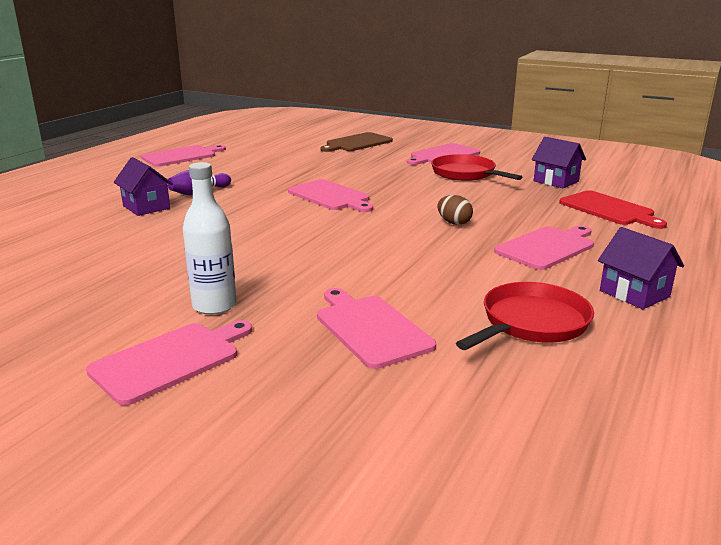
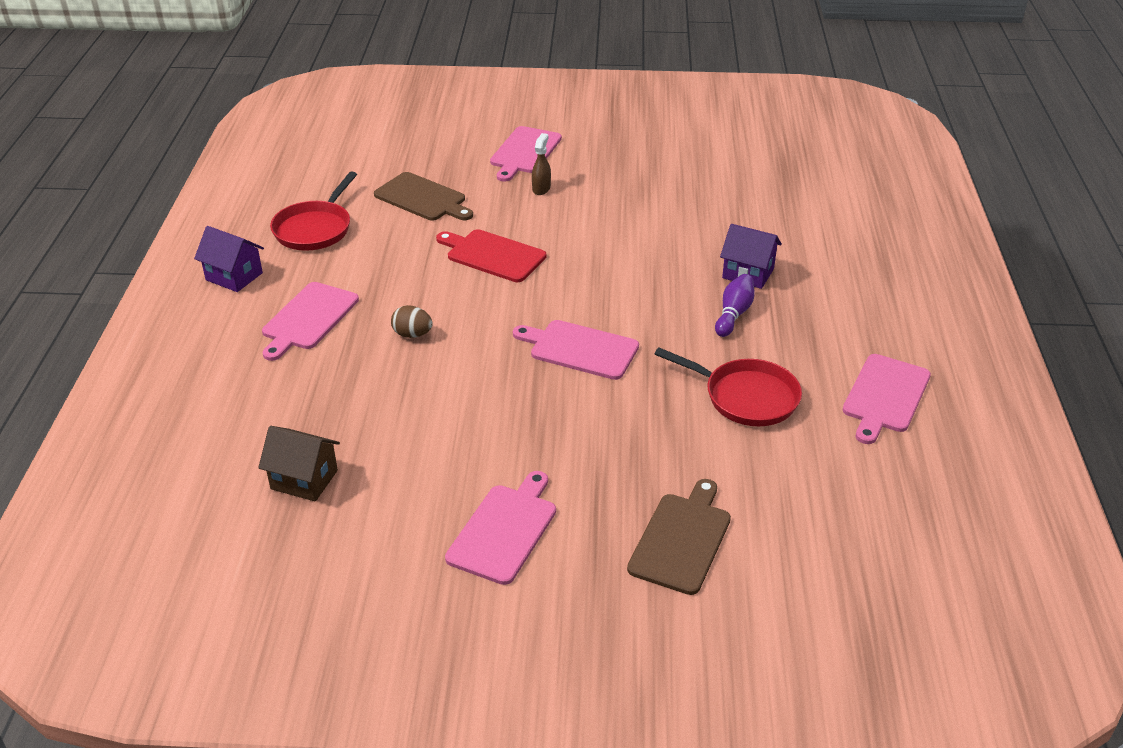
camera: 155 degrees right, 15 degrees up
(214, 306) = (541, 189): white bottle -> brown spray bottle
(371, 328) = (422, 198): pink cutting board -> brown cutting board
(466, 174) = (440, 465): red pan -> red pan (746, 397)
(556, 181) = (304, 480): purple house -> brown house
(608, 209) = (236, 415): red cutting board -> red cutting board (493, 255)

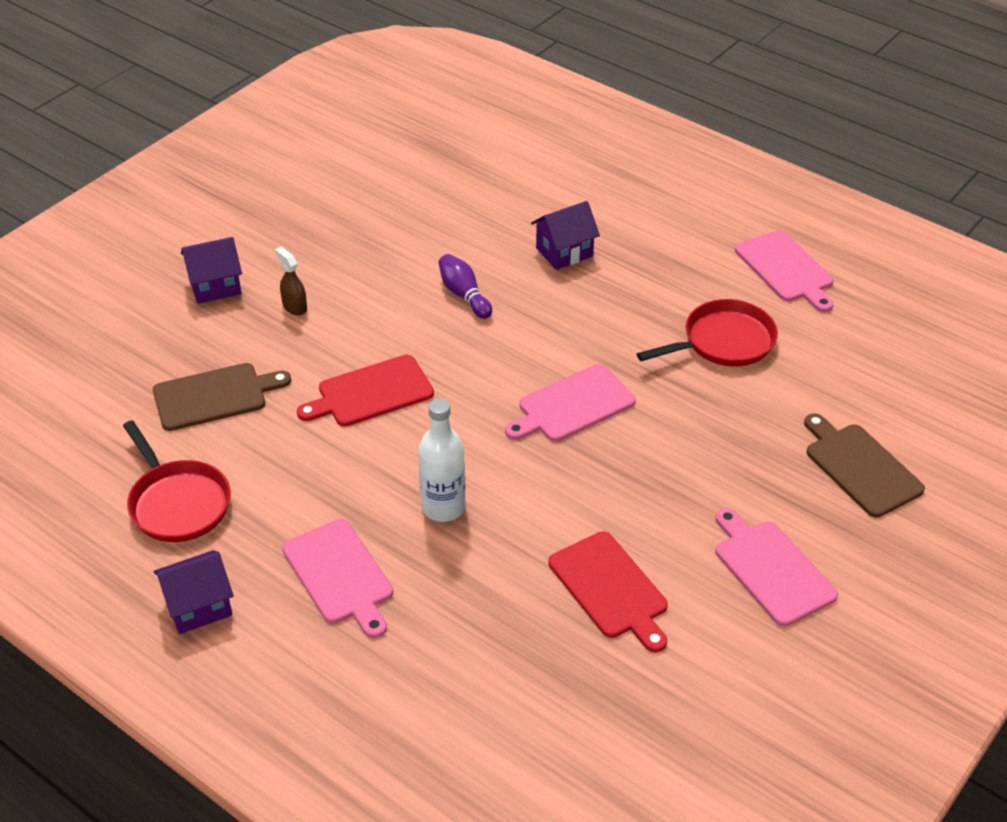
camera: 55 degrees left, 5 degrees up
(304, 480) = (596, 681): brown house -> none
(403, 448) = (610, 589): none -> red cutting board
(412, 334) = (443, 507): brown egg -> white bottle
(524, 152) = (215, 286): pink cutting board -> purple house
(733, 314) = (611, 290): purple bowling pin -> purple bowling pin (464, 295)

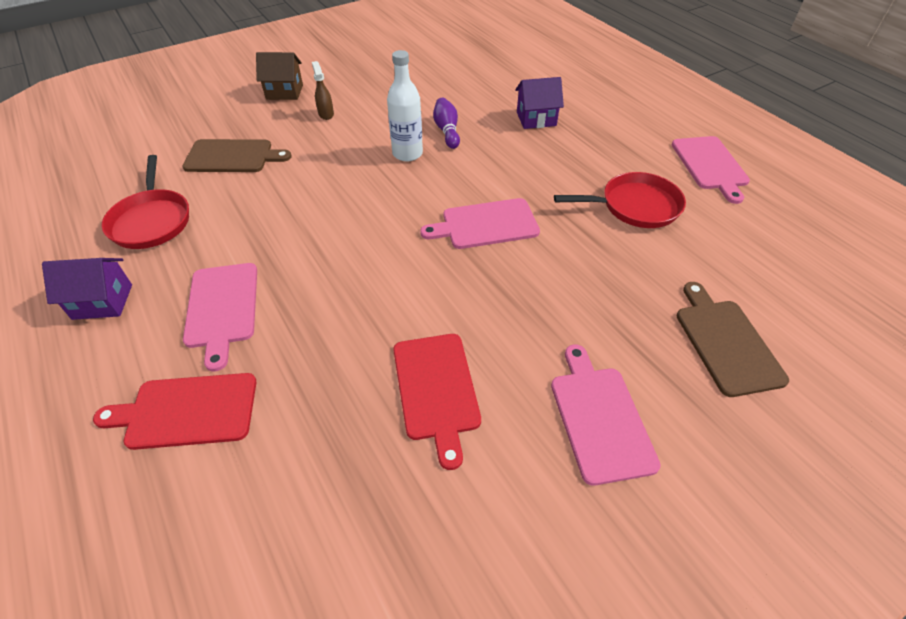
camera: 20 degrees right, 5 degrees up
(215, 286) = (284, 92): purple house -> brown house
(371, 392) = (339, 179): red cutting board -> red cutting board (187, 411)
(443, 507) = (337, 276): white bottle -> white bottle (407, 154)

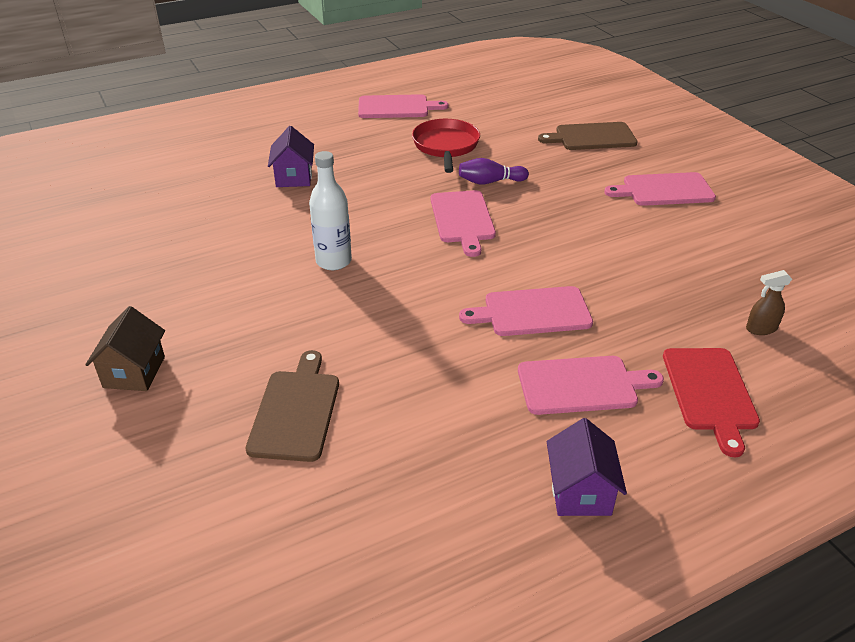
camera: 85 degrees left, 10 degrees down
(151, 221) = (429, 475): red pan -> none
(326, 114) = (218, 327): brown spray bottle -> brown spray bottle (761, 328)
(331, 276) = (532, 312): none -> pink cutting board
(436, 389) = (655, 254): red cutting board -> none
(447, 131) = (296, 233): purple bowling pin -> purple bowling pin (490, 182)

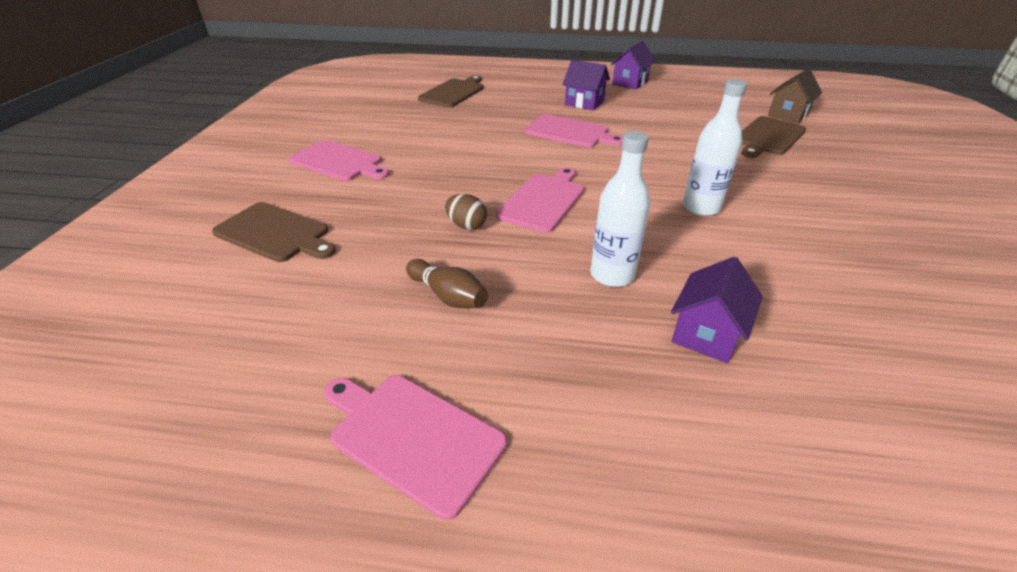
camera: 145 degrees left, 0 degrees up
(134, 372) = (902, 186): brown house -> brown house (788, 115)
(366, 187) = (612, 275): none -> white bottle
(446, 146) = (448, 296): red pan -> brown bowling pin
(490, 182) = (466, 225): purple bowling pin -> brown egg
(582, 385) = (584, 103): pink cutting board -> purple house
(709, 392) = (524, 86): red cutting board -> none
(761, 328) = (453, 92): brown spray bottle -> brown cutting board

